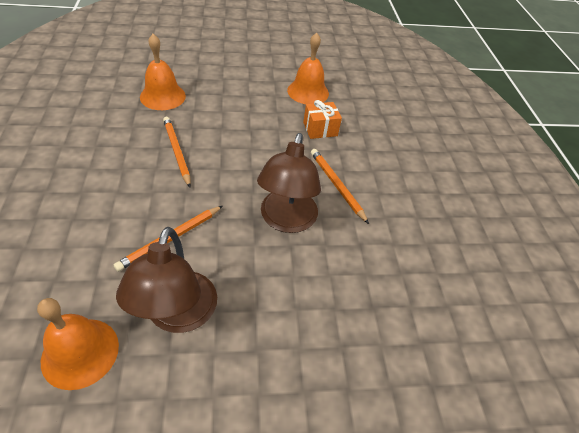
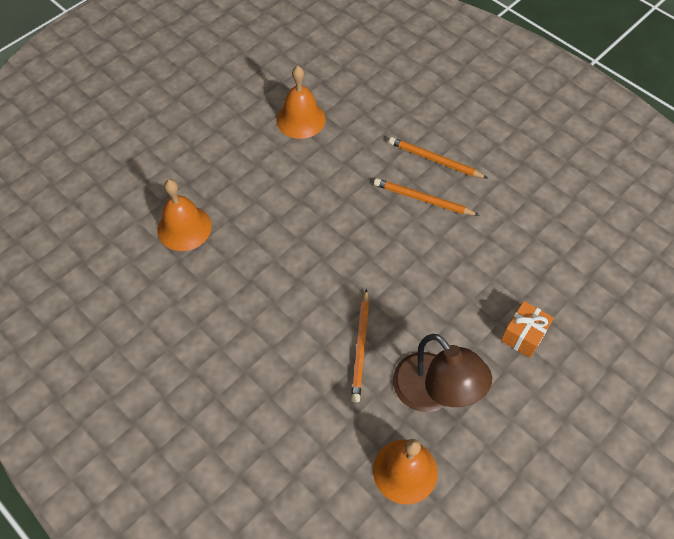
camera: 35 degrees left, 10 degrees up
(177, 152) = (270, 272): orange pencil -> orange pencil (435, 160)
(286, 220) = (421, 261): brown lamp -> none
(320, 129) = (354, 153): orange gift -> orange gift (523, 335)

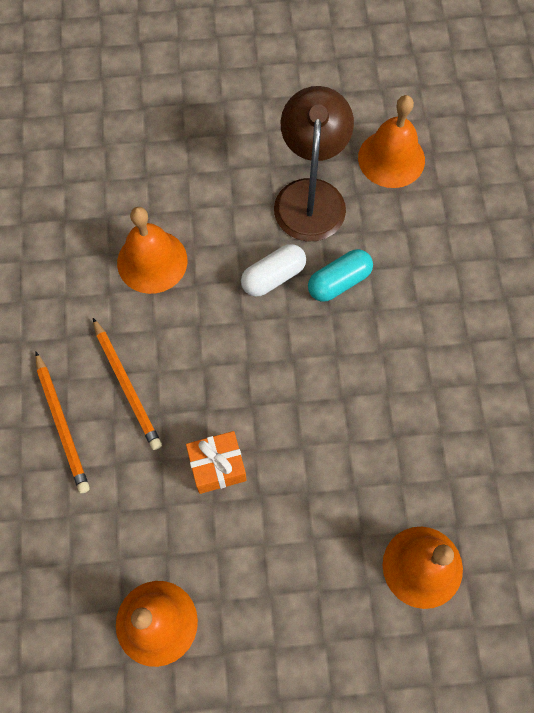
camera: 140 degrees left, 10 degrees up
(360, 347) = (339, 282): orange pencil -> turquoise capsule
(404, 318) = (273, 277): none -> white capsule
(484, 272) = (152, 261): none -> orange bell
(523, 335) = (182, 182): orange gift -> orange gift (217, 466)

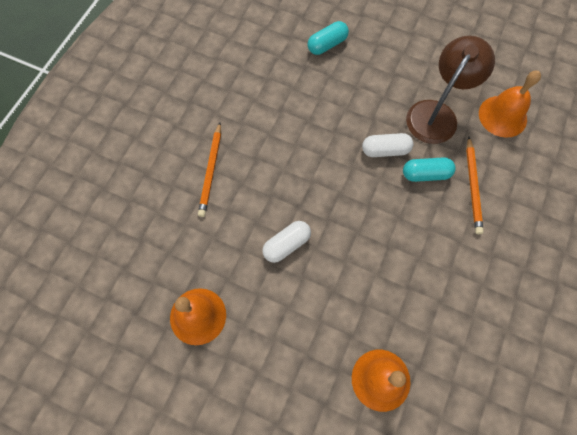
camera: 30 degrees right, 0 degrees up
(120, 171) = (327, 45): none -> turquoise capsule
(126, 385) = (260, 168): orange pencil -> orange pencil (472, 186)
(152, 261) = (316, 105): orange bell -> none
(217, 466) = (286, 244): orange gift -> white capsule

